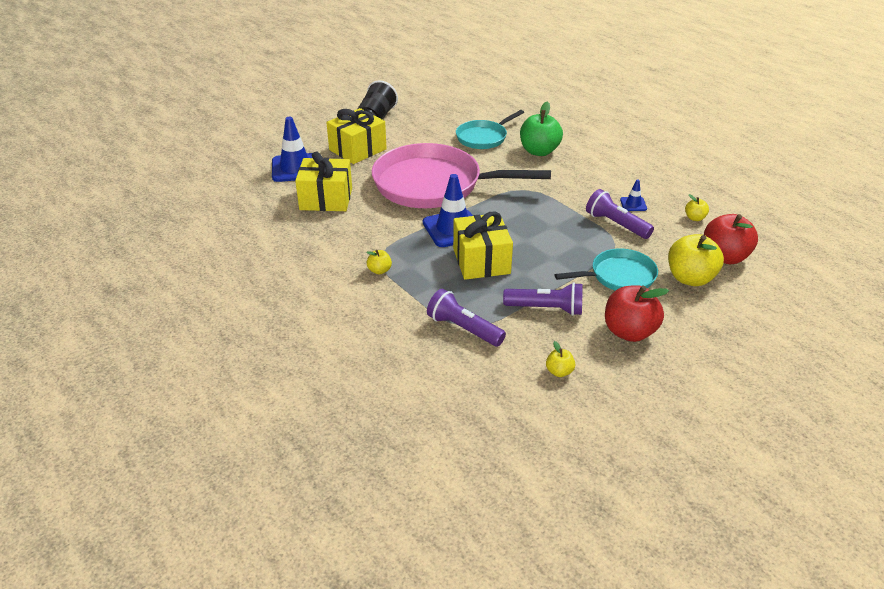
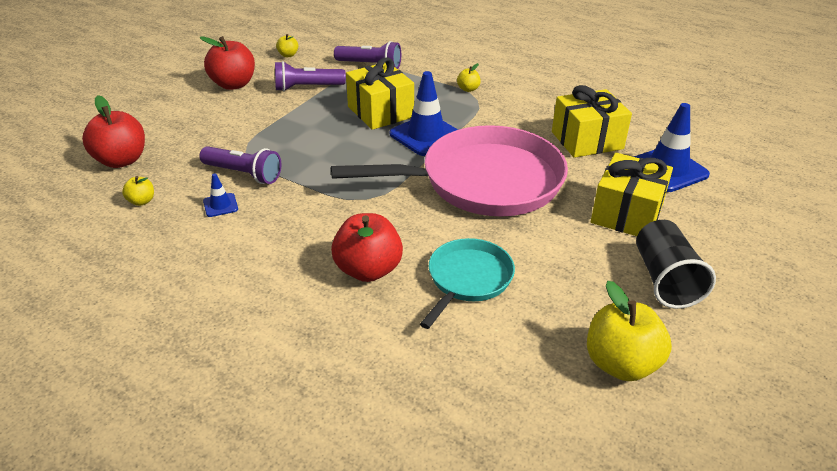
camera: 160 degrees right, 0 degrees up
(539, 151) = (368, 270): green apple -> red apple
(619, 276) = (241, 122): turquoise pan -> none
(690, 278) = (168, 133): yellow apple -> yellow apple (621, 364)

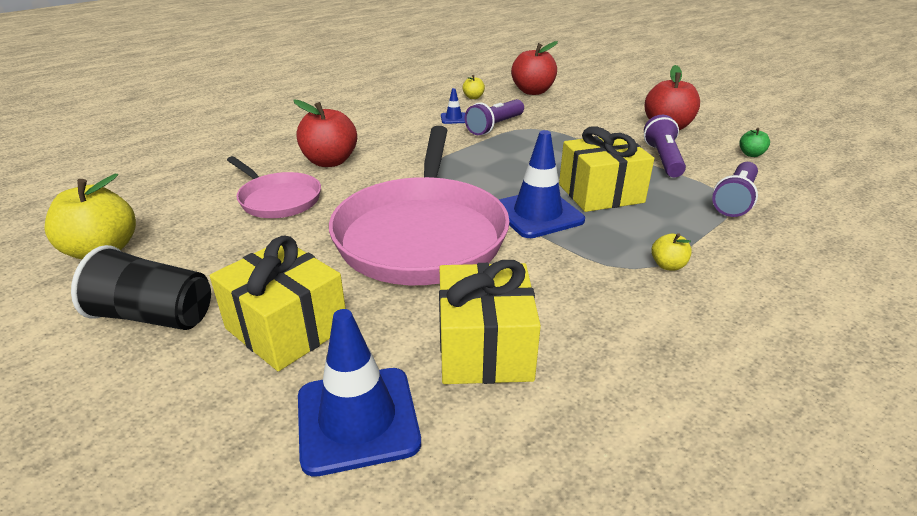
camera: 105 degrees right, 5 degrees down
(288, 55) = (751, 154): yellow apple -> green apple
(468, 279) = (278, 199): turquoise pan -> pink pan

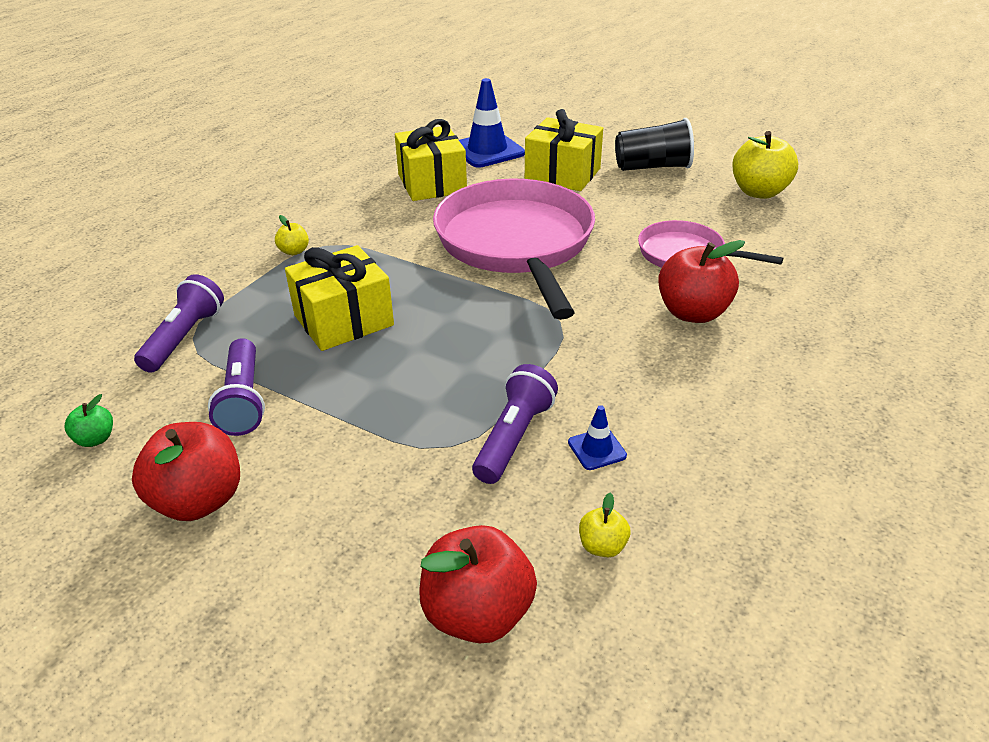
camera: 165 degrees right, 5 degrees up
(537, 214) = (413, 281): blue traffic cone -> none

